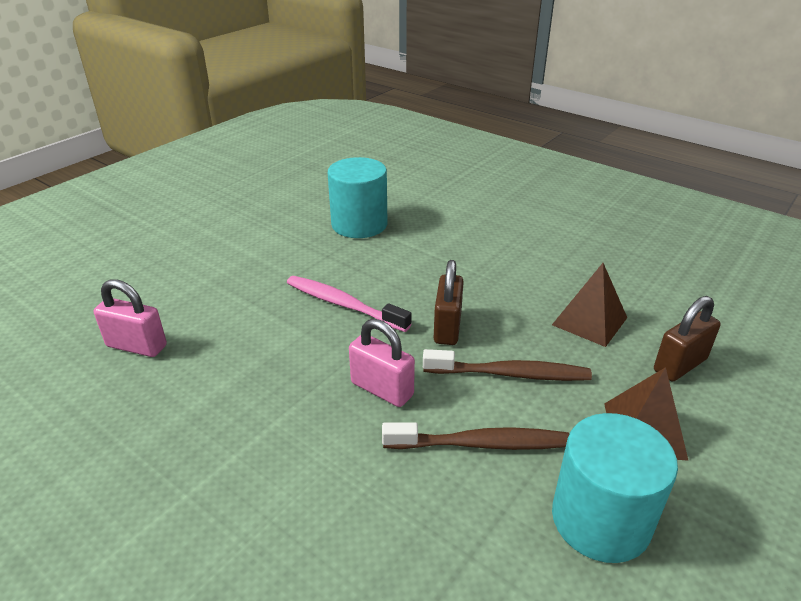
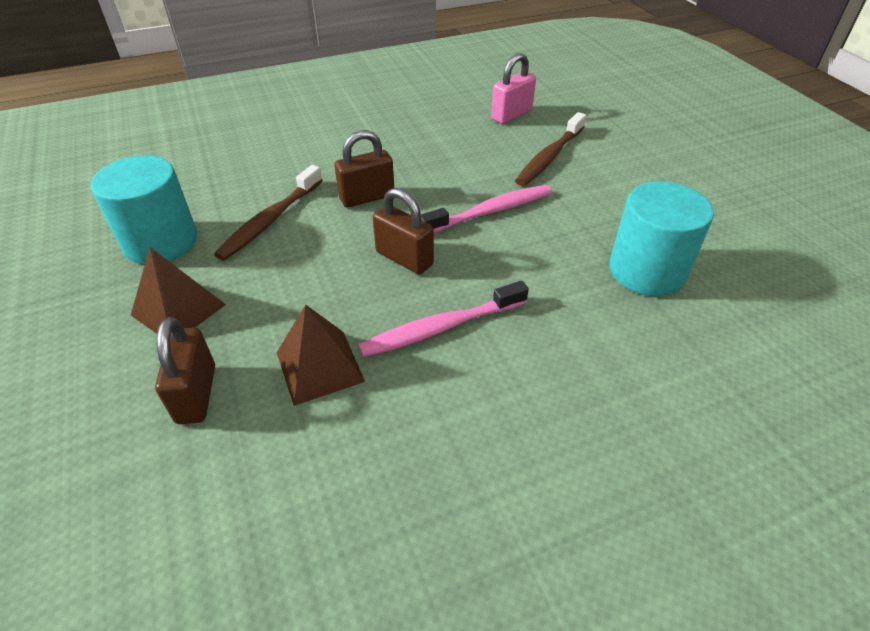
camera: 120 degrees right, 10 degrees up
(382, 389) = (367, 197): pink padlock -> brown padlock
(498, 285) = (441, 327): none -> pink toothbrush
(509, 374) = (313, 267): brown toothbrush -> brown toothbrush (549, 157)

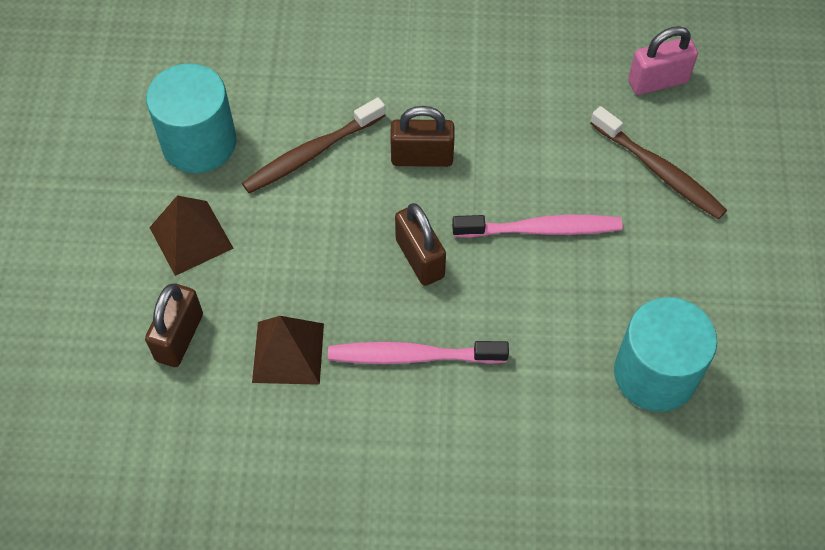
camera: 25 degrees right, 15 degrees up
(549, 157) = (659, 171): brown toothbrush -> brown toothbrush turned 105 degrees counterclockwise

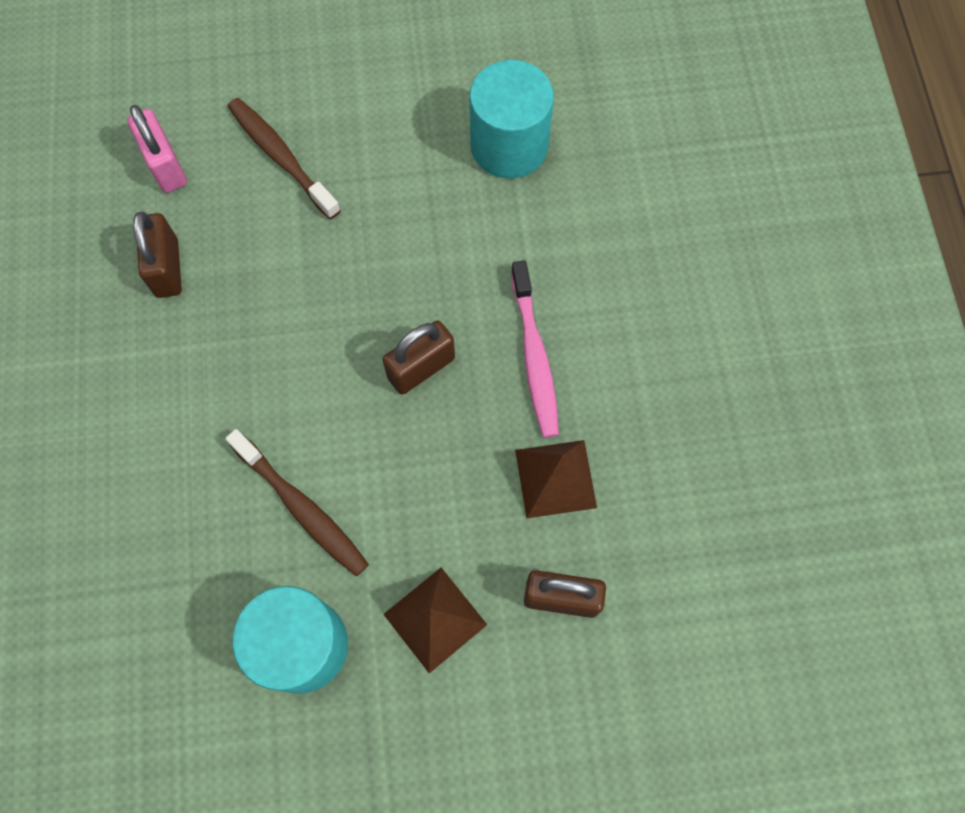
camera: 100 degrees left, 10 degrees up
(422, 157) = (292, 386): brown padlock -> brown padlock (167, 268)
(541, 229) = (368, 257): pink toothbrush -> none
(659, 171) = (281, 157): brown toothbrush -> brown toothbrush turned 75 degrees counterclockwise

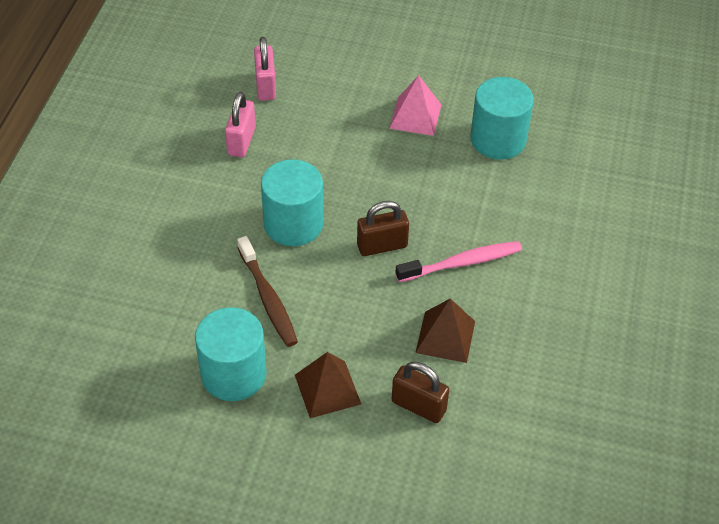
camera: 20 degrees right, 20 degrees down
(167, 268) = (241, 141): brown padlock -> pink padlock
(281, 157) = (342, 102): brown toothbrush -> none
(290, 376) = (293, 224): none -> turquoise cylinder
(387, 145) = (415, 116): none -> pink pyramid
(534, 356) = (462, 263): pink toothbrush -> pink toothbrush turned 120 degrees counterclockwise

